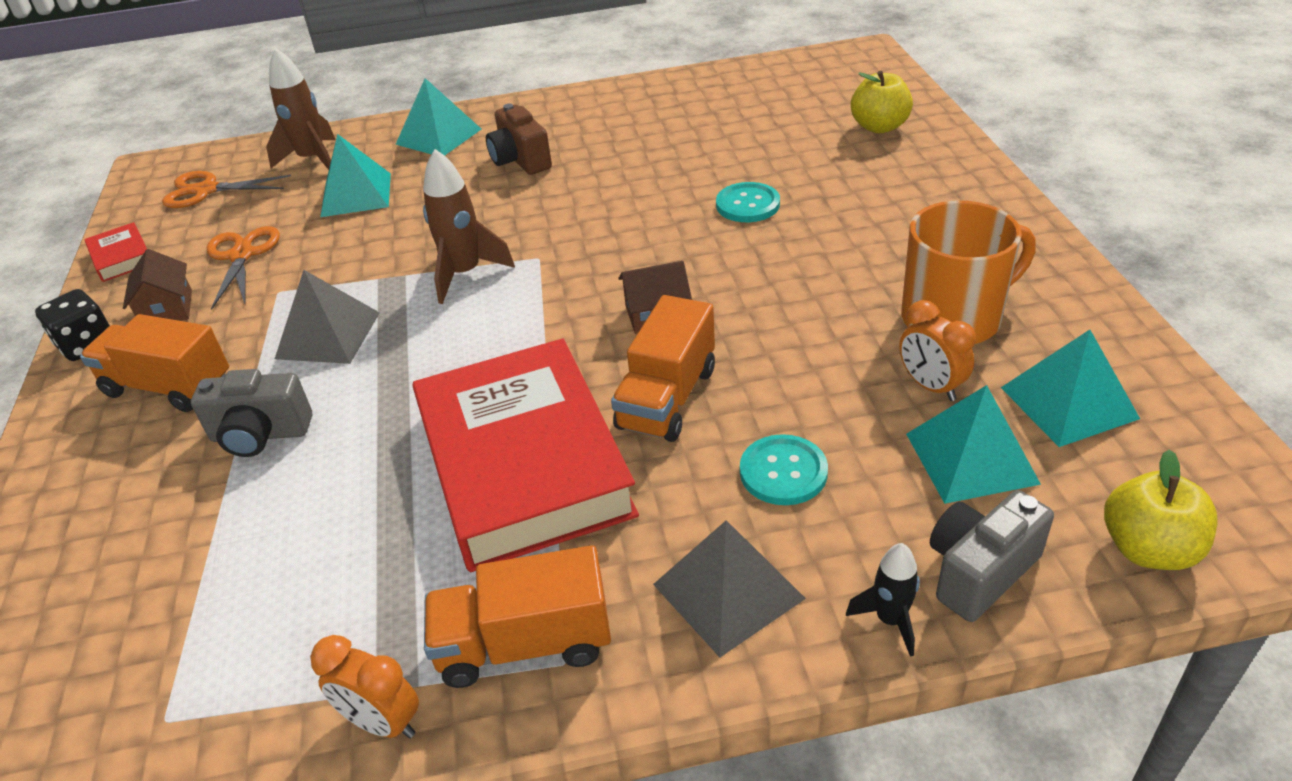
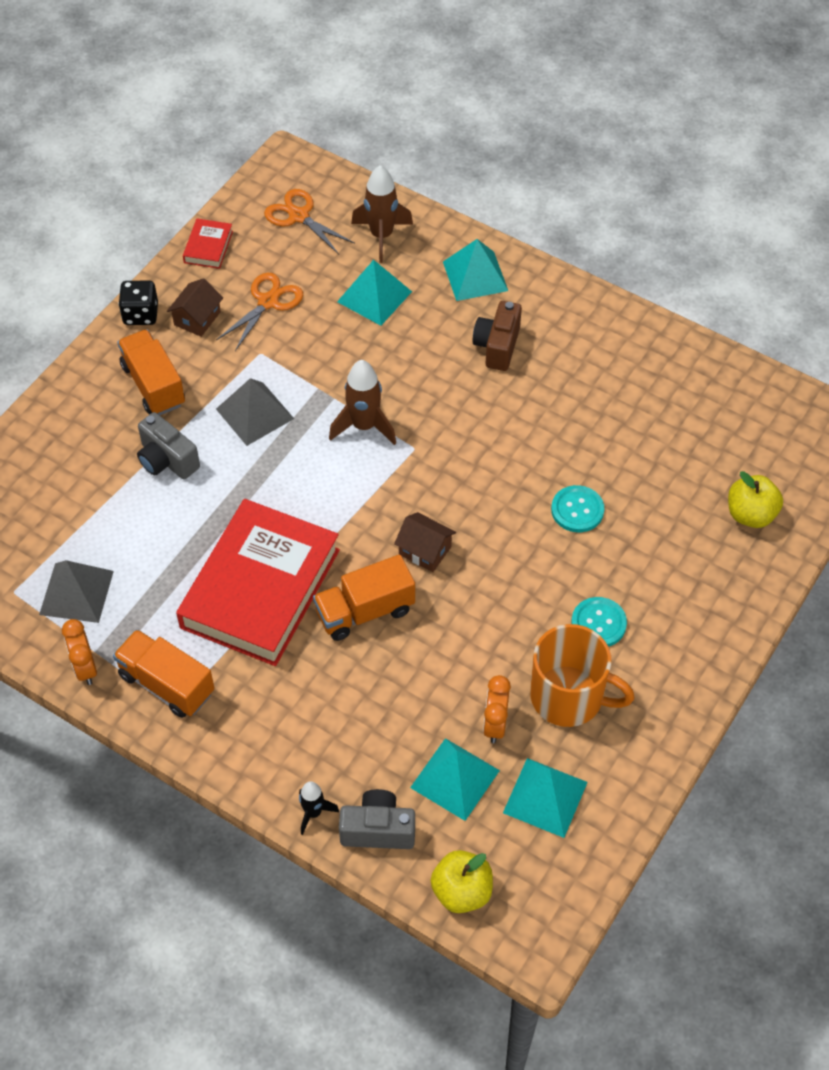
camera: 40 degrees right, 15 degrees up
(728, 591) = (268, 737): grey pyramid -> grey pyramid (76, 592)
(783, 472) = (364, 704): turquoise button -> turquoise button (598, 623)

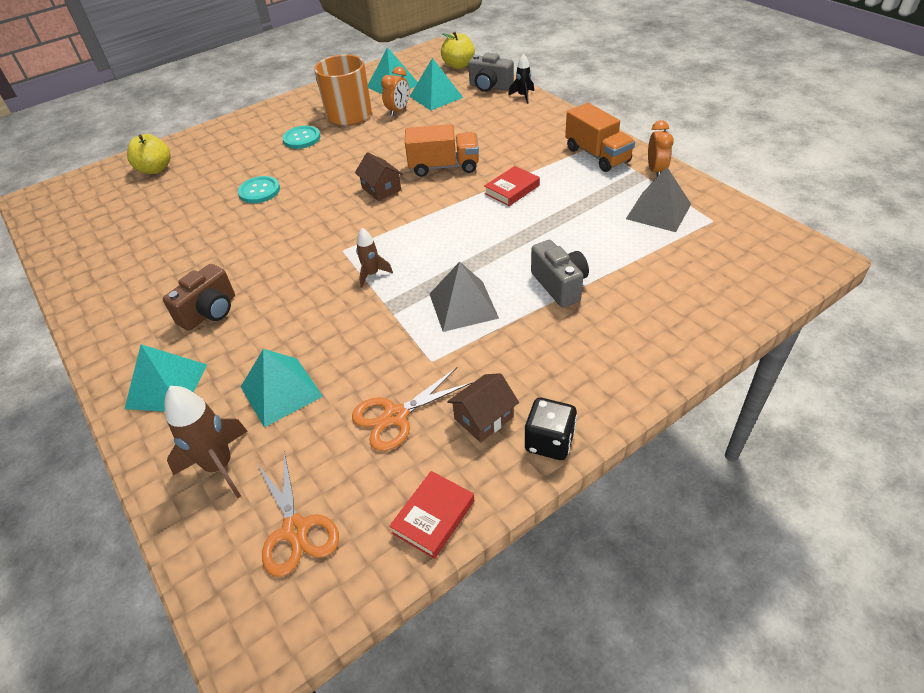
camera: 155 degrees left, 10 degrees down
(153, 385) = (555, 355): orange truck -> none
(260, 588) = (512, 189): red book -> red book, size x0.40
(364, 426) = (372, 274): brown rocket -> brown rocket, size x0.58

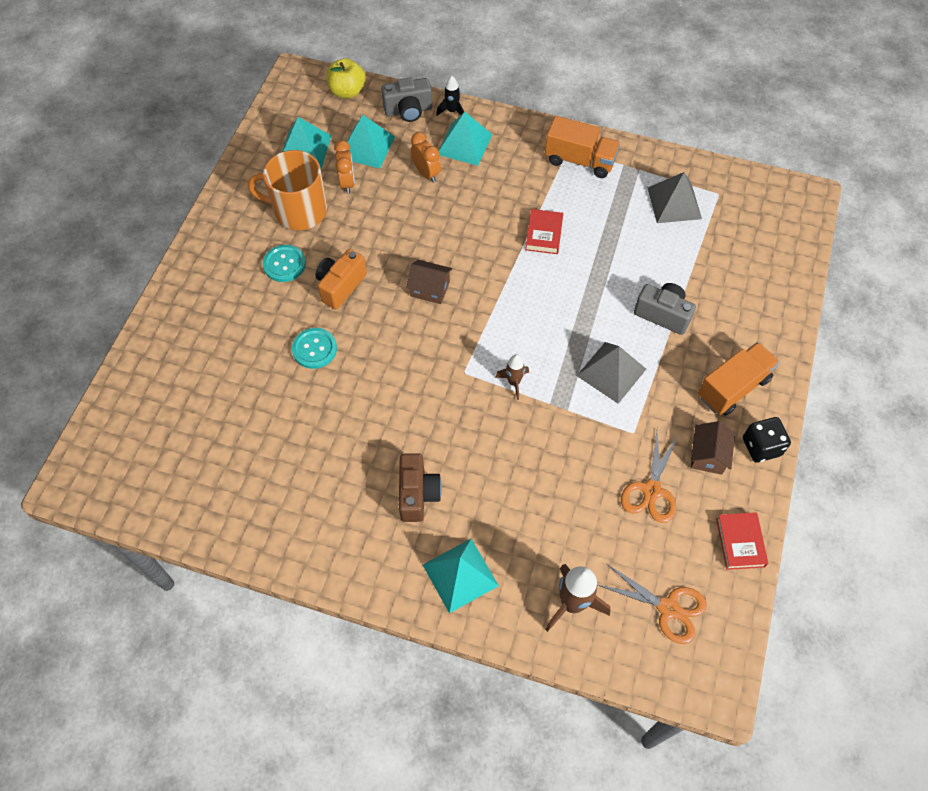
camera: 40 degrees left, 15 degrees up
(155, 169) = (167, 378): yellow apple -> none
(281, 391) = (552, 523): turquoise pyramid -> turquoise pyramid (464, 144)
(322, 163) = (340, 286): none -> orange camera
(444, 166) = (461, 235): orange truck -> orange truck (733, 387)
(656, 171) = (639, 158): orange clock -> orange clock (426, 173)

